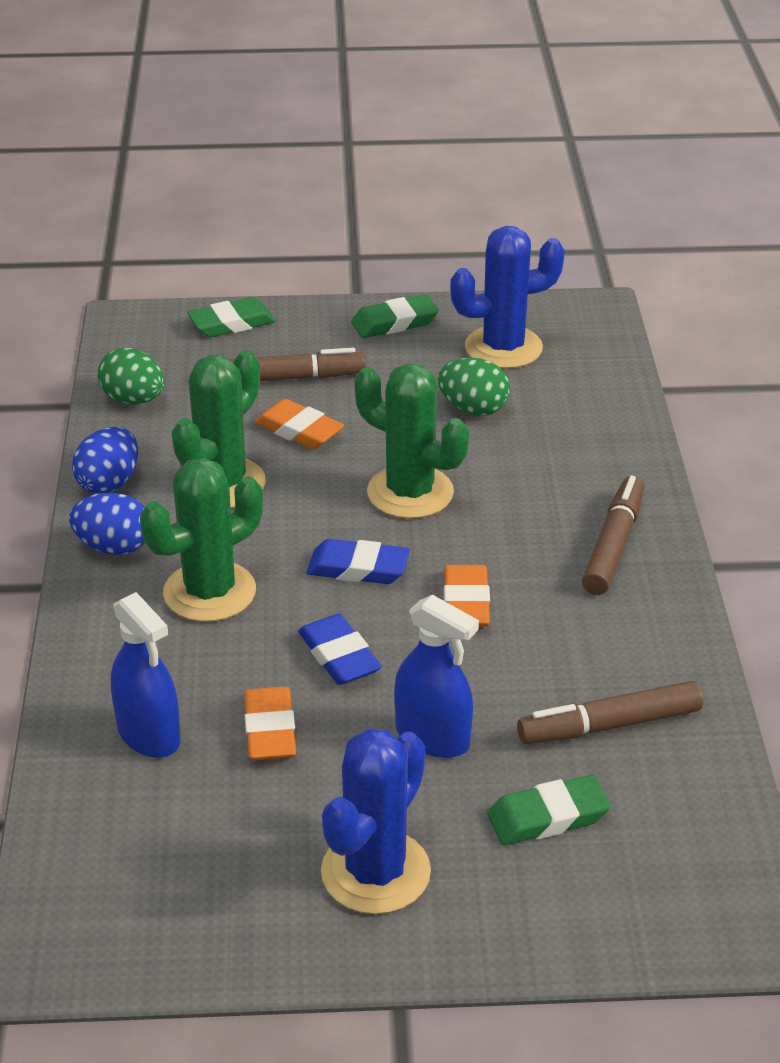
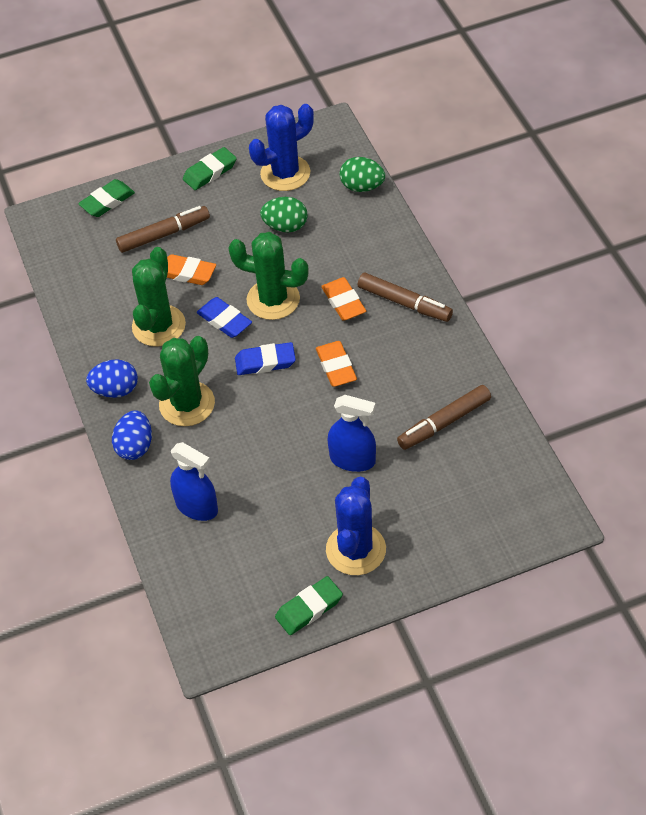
camera: 15 degrees left, 15 degrees up
(109, 483) = (90, 345): blue egg -> blue egg (135, 446)
(133, 400) = (74, 279): green egg -> green egg (362, 187)
(269, 730) = (262, 483): orange eraser -> orange eraser (343, 302)
(339, 656) = (279, 424): blue eraser -> blue eraser (224, 320)
(548, 817) = (432, 489): green eraser -> green eraser (309, 608)
(613, 545) = (404, 303): brown marker -> brown marker turned 120 degrees clockwise

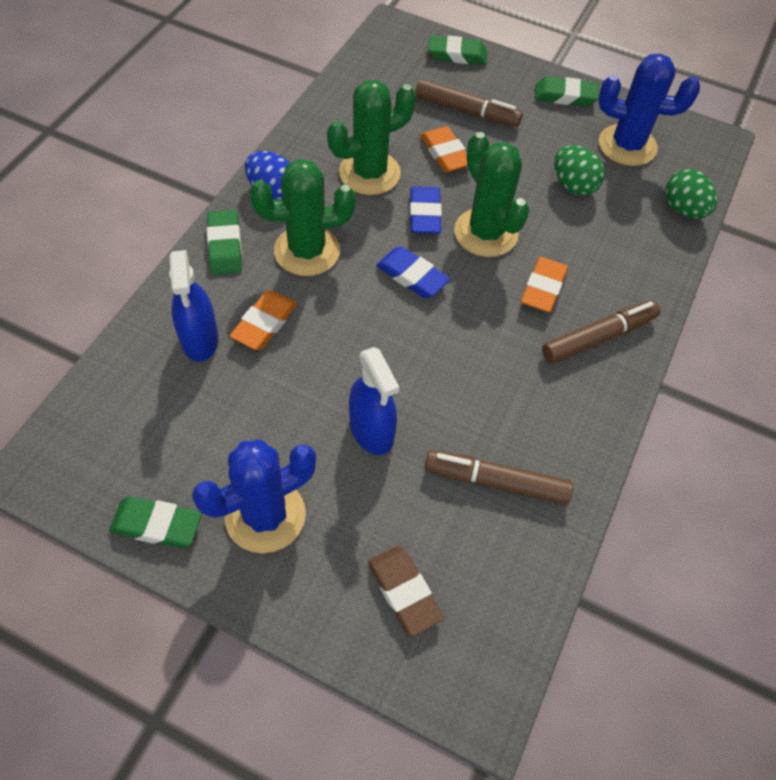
camera: 40 degrees right, 5 degrees up
(135, 446) = (225, 246): blue egg -> green eraser
(336, 367) = (465, 336): orange eraser -> orange eraser (264, 323)
(404, 303) = (597, 338): brown marker -> brown marker turned 105 degrees counterclockwise
(465, 513) = (404, 592): none -> brown eraser

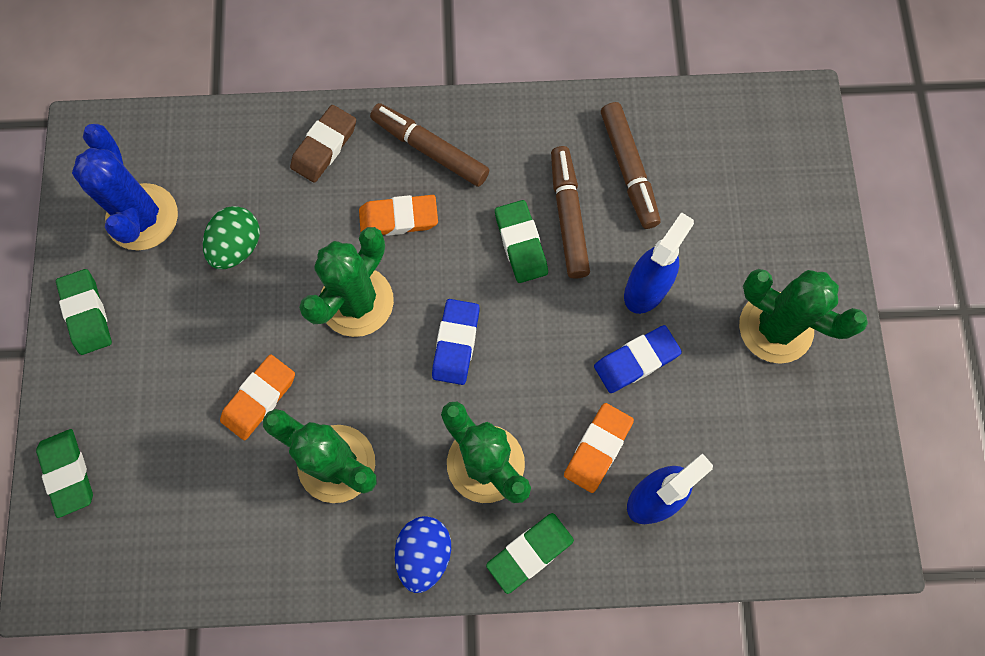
camera: 115 degrees left, 15 degrees up
(157, 525) = (841, 407): green eraser -> green eraser (521, 244)
(264, 323) = (598, 448): orange eraser -> orange eraser turned 60 degrees counterclockwise
(265, 515) = (775, 327): blue cactus -> green cactus
(404, 592) = (762, 192): brown eraser -> brown eraser (324, 146)
(424, 214) = (365, 374): blue eraser -> blue eraser (636, 361)
(466, 111) = (173, 411): brown marker -> brown marker (568, 217)
(683, 209) = (215, 132): green egg -> none

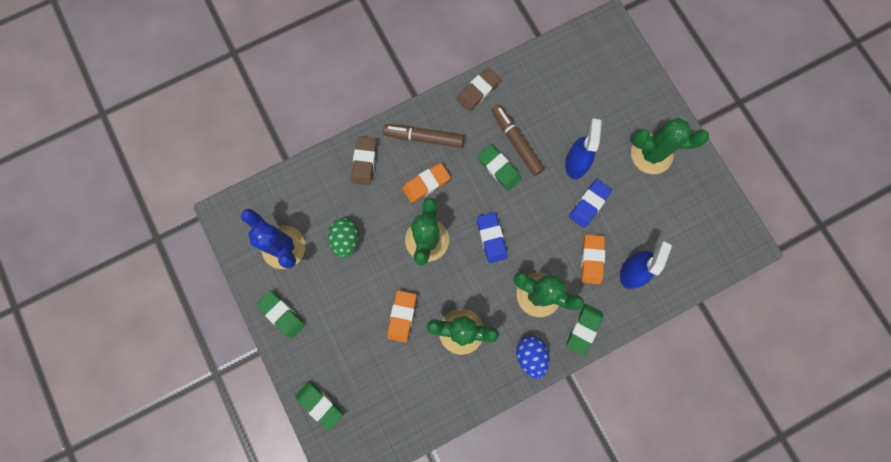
camera: 25 degrees left, 5 degrees up
(548, 116) = (478, 91): none -> brown eraser
(628, 169) = (535, 101): brown marker -> none

